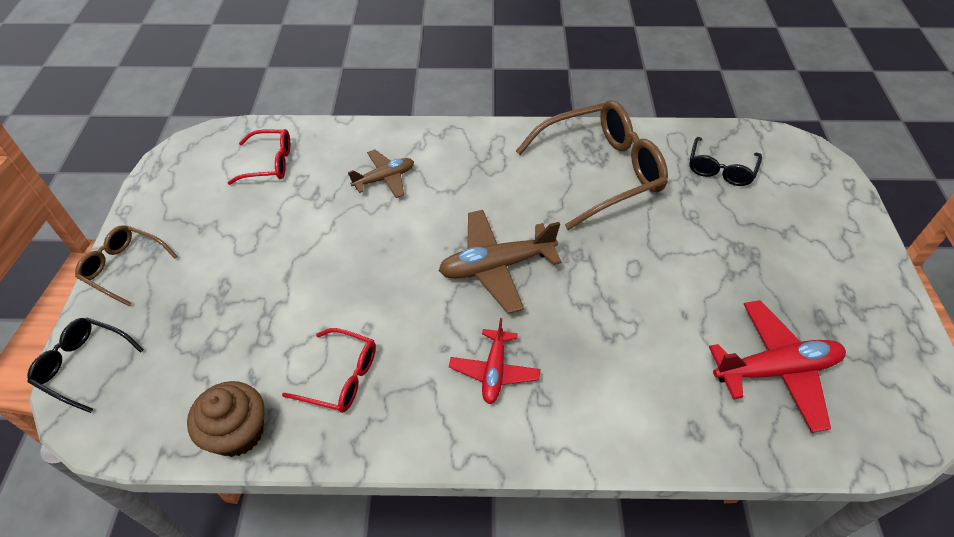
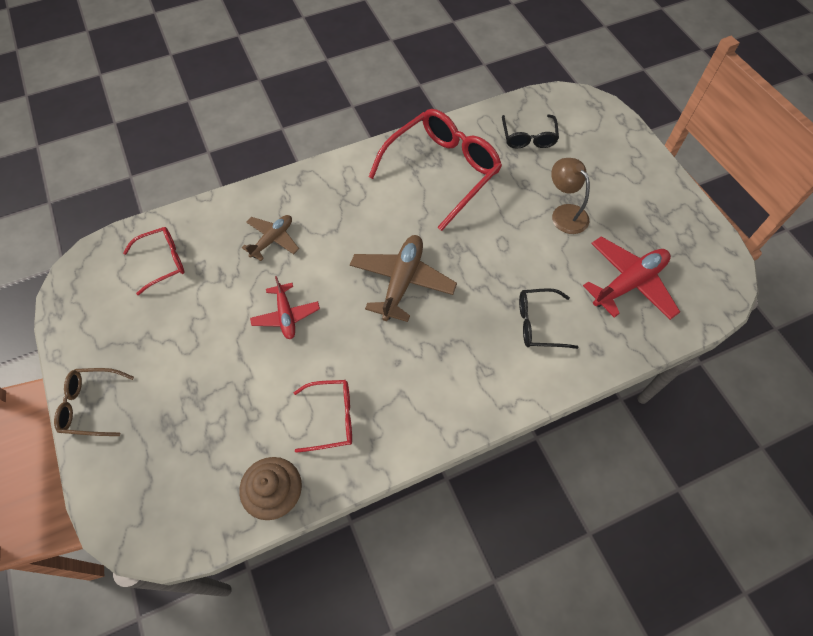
camera: 25 degrees left, 10 degrees up
(84, 365) = (113, 500): black glasses -> black glasses (538, 323)
(494, 371) = (442, 364): red plane -> red plane (286, 315)
(496, 266) = (402, 281): brown plane -> brown plane turned 150 degrees clockwise
(600, 172) = (442, 171): brown glasses -> red glasses
(727, 262) = (565, 213): none -> brown lamp

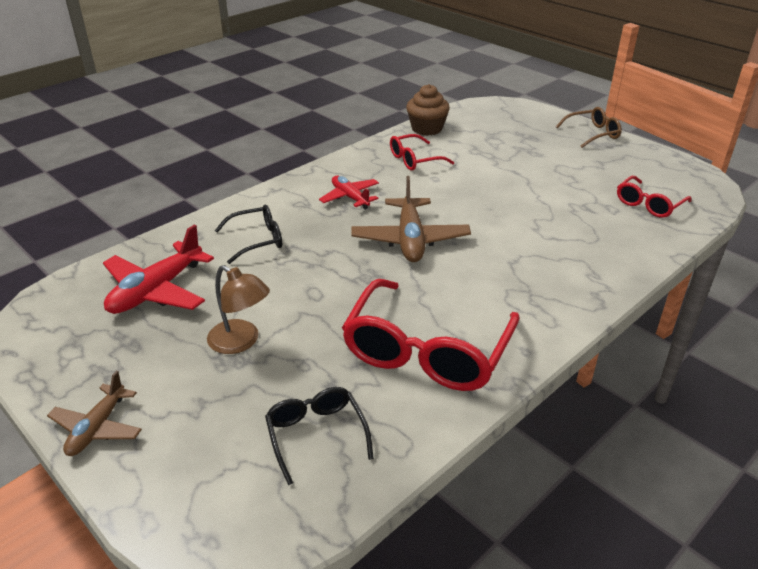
camera: 160 degrees right, 25 degrees down
(272, 240) = (567, 240): brown plane -> brown plane (97, 428)
(286, 315) = (500, 197): red plane -> red plane (350, 197)

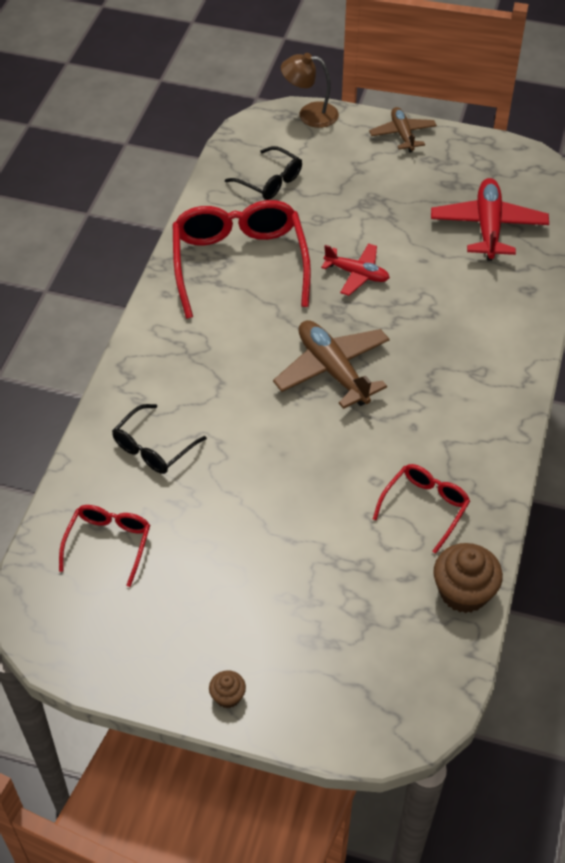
camera: 150 degrees right, 15 degrees up
(241, 342) = (378, 216): brown lamp -> brown lamp (309, 114)
(257, 240) = (469, 308): black glasses -> black glasses (153, 448)
(350, 197) = (439, 404): red plane -> red plane (357, 274)
(592, 134) = (228, 696): brown glasses -> brown cupcake

